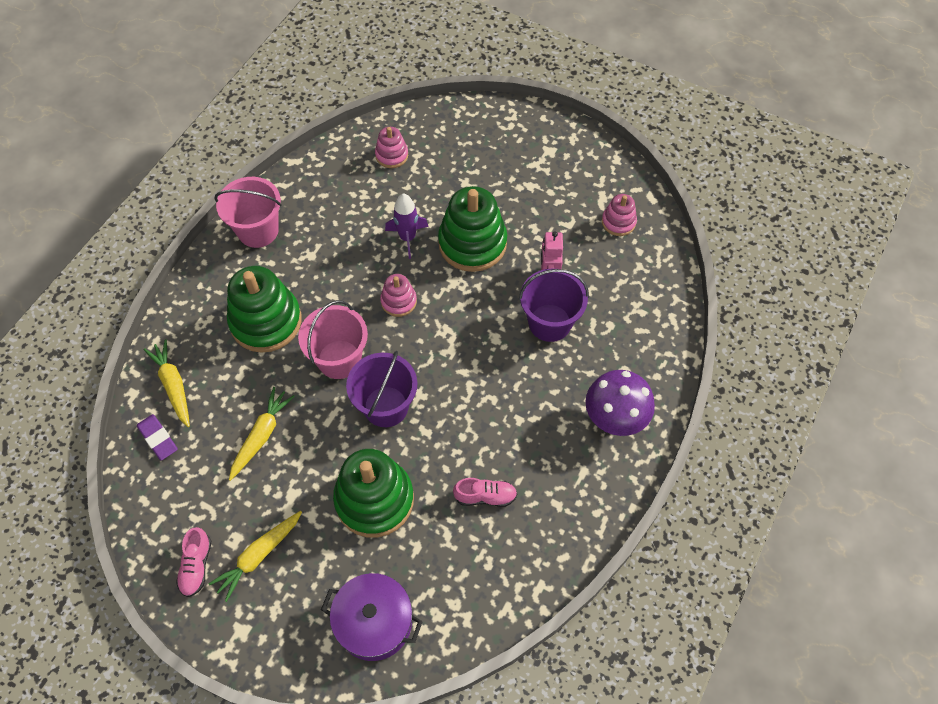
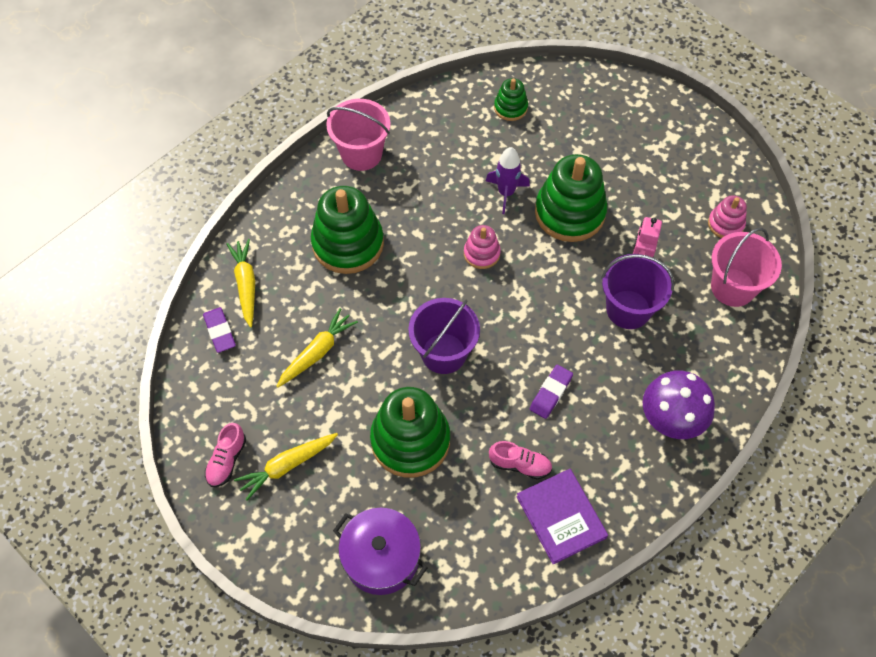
camera: 15 degrees right, 0 degrees up
(339, 359) = (409, 296): pink bucket -> pink bucket (732, 287)
(391, 155) = (510, 108): pink stacking toy -> green stacking toy
(497, 420) = (551, 393): none -> purple eraser
(536, 537) = (561, 517): none -> purple book

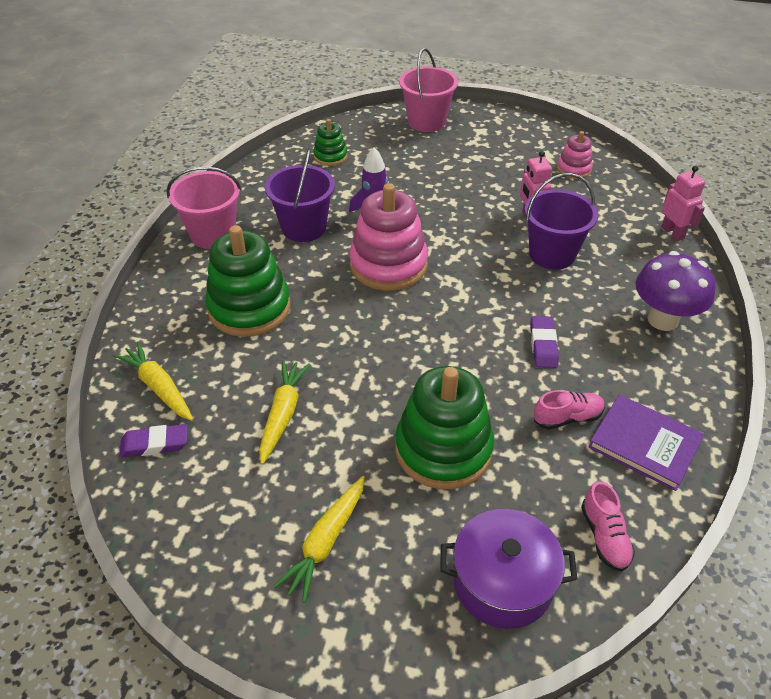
camera: 30 degrees left, 15 degrees down
(220, 331) = (155, 444): purple eraser -> purple eraser turned 45 degrees counterclockwise
(227, 460) = (248, 573): pink shoe -> pink shoe (604, 536)
(444, 353) = (416, 357): purple bucket -> purple bucket (304, 228)
(481, 253) = (388, 265): pink stacking toy -> pink stacking toy, size x1.97
(569, 213) = (442, 207): green stacking toy -> none
(732, 287) = (619, 206): pink bucket -> pink bucket (426, 121)
(758, 340) = (672, 233): none -> pink robot

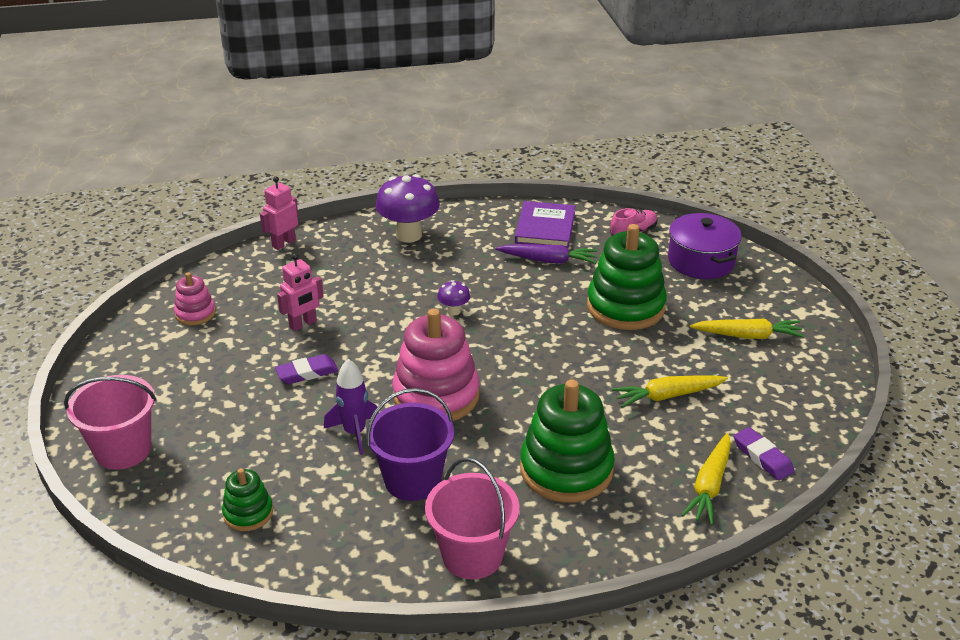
camera: 115 degrees left, 10 degrees down
(504, 311) = (454, 311): none -> purple mushroom
(543, 345) = (480, 284): purple eraser -> purple eraser (307, 373)
(552, 254) = (355, 301): purple bucket -> none
(567, 417) = (548, 260): pink shoe -> purple carrot

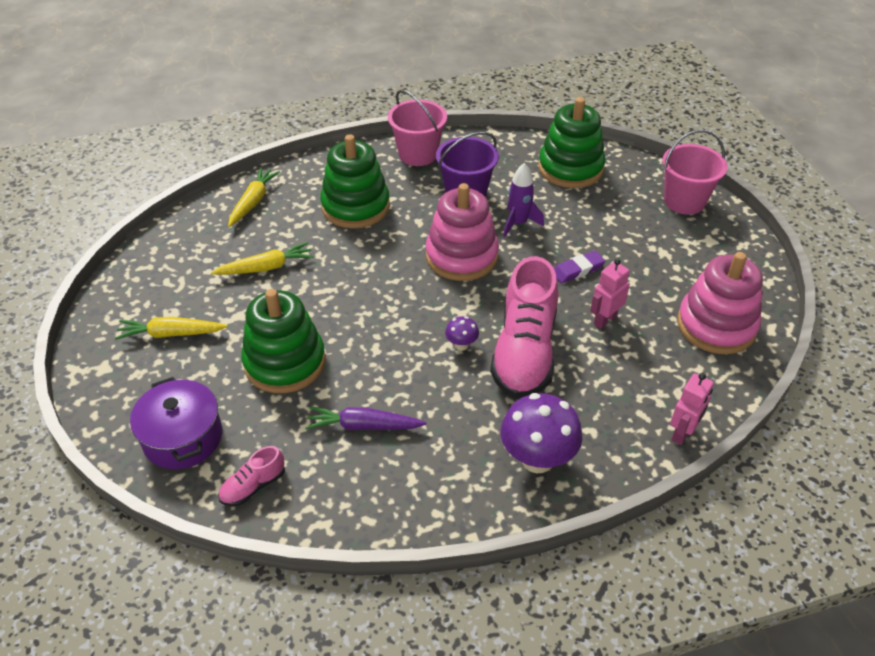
camera: 175 degrees right, 10 degrees up
(195, 313) = (716, 325): pink stacking toy -> pink stacking toy, size x1.97
(248, 513) = (570, 168): green stacking toy -> green stacking toy, size x1.97
(394, 303) = (524, 352): none -> pink shoe
(545, 227) = (366, 487): purple book -> none
(762, 457) = (206, 223): purple eraser -> none

